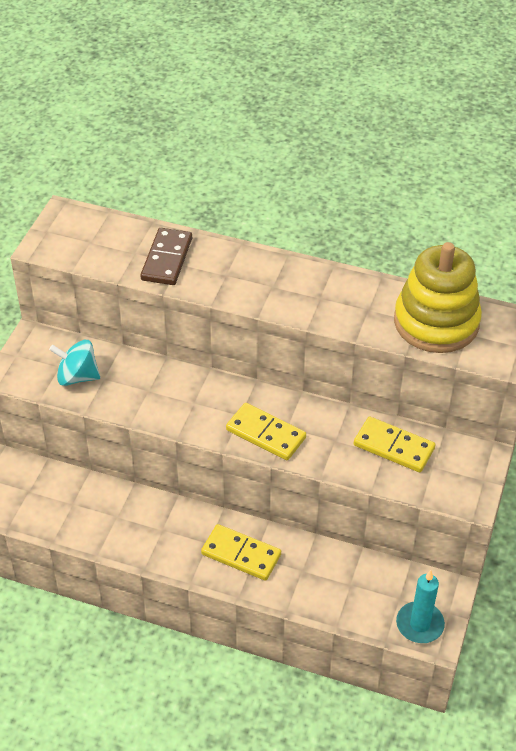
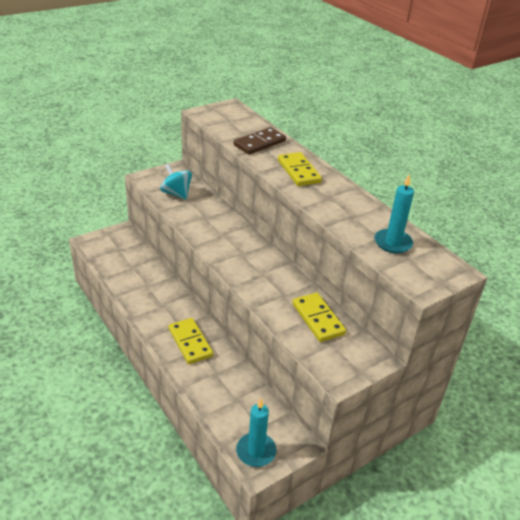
camera: 35 degrees right, 10 degrees down
(266, 434) = (245, 269): yellow domino -> yellow domino (299, 171)
(436, 322) = (393, 243): yellow stacking toy -> turquoise candle

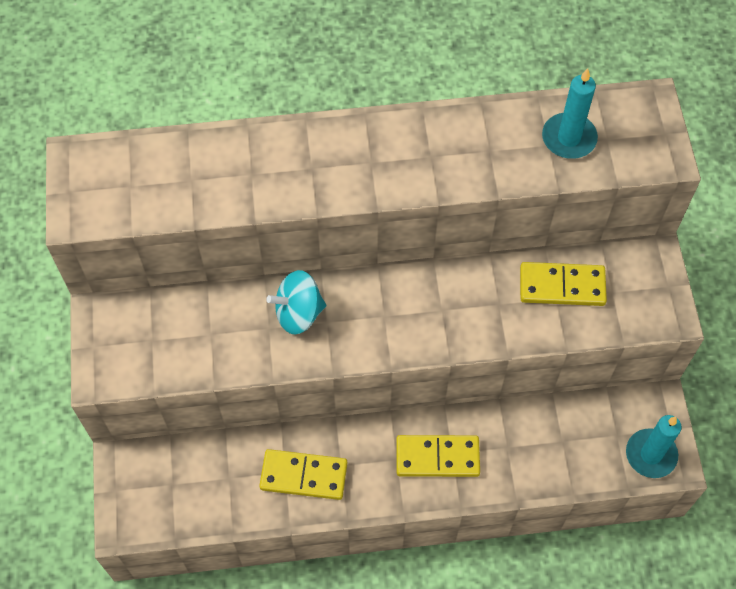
camera: 60 degrees left, 25 degrees up
(176, 194) = (180, 344): turquoise spinning top -> turquoise spinning top (298, 313)
(259, 143) = (233, 174): brown domino -> none
(299, 171) = (345, 160): yellow domino -> yellow domino (304, 475)

